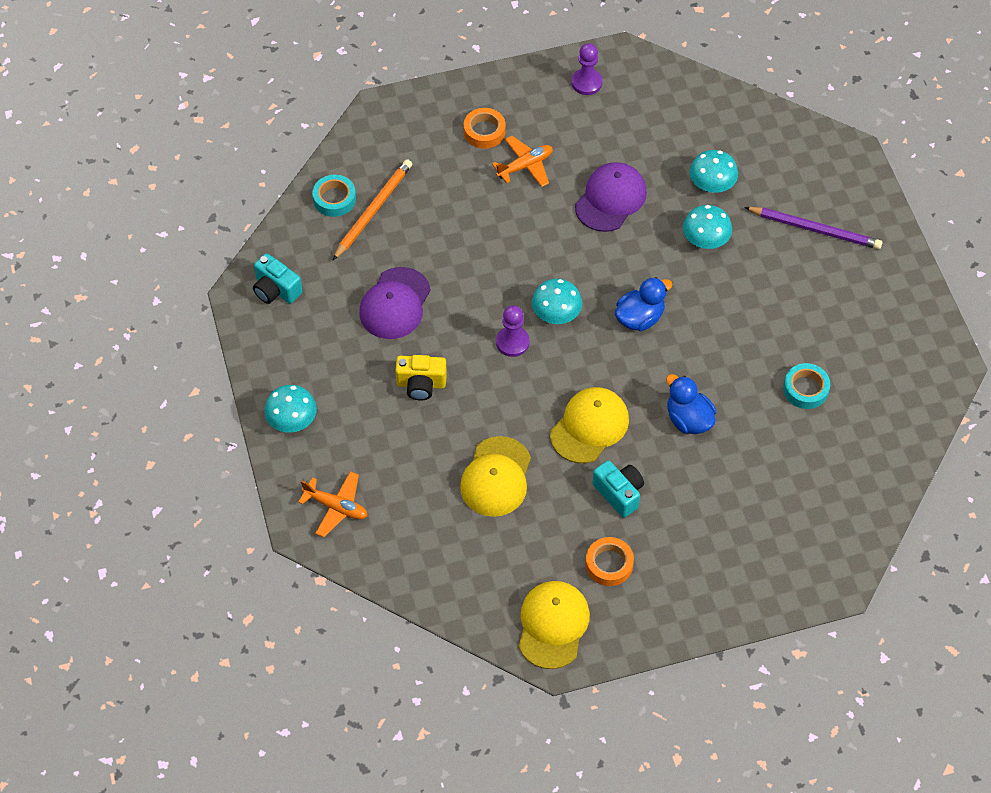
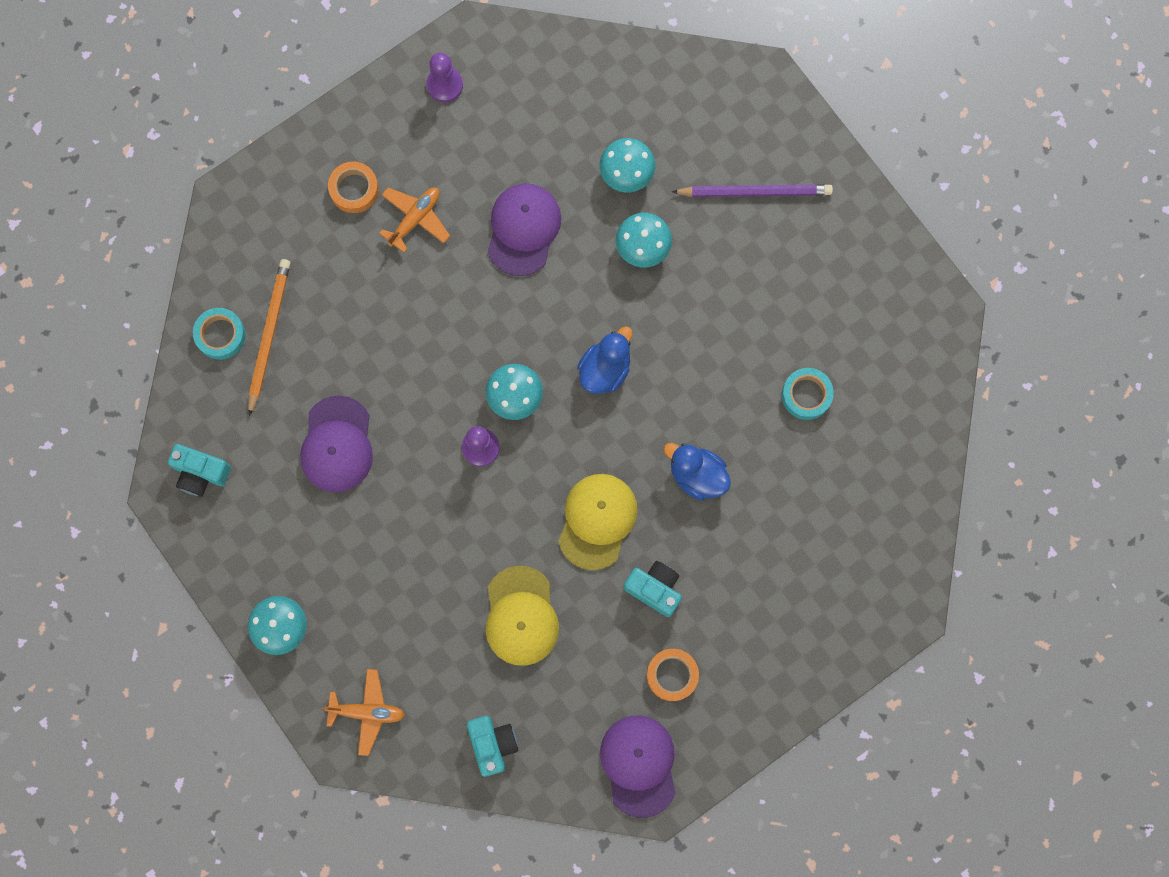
camera: 20 degrees left, 20 degrees up
(421, 384) = (402, 534): yellow camera -> none
(432, 567) = (492, 744): none -> turquoise camera
(553, 625) = (639, 765): yellow cap -> purple cap

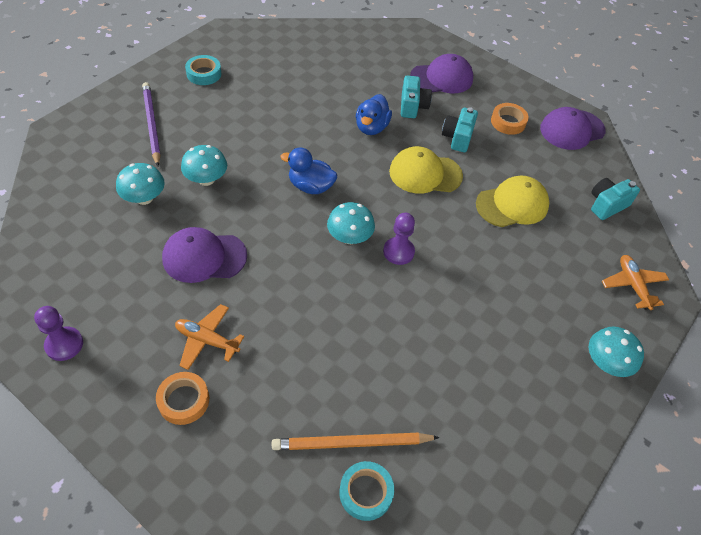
camera: 110 degrees left, 25 degrees down
(201, 473) = (509, 471): turquoise camera -> turquoise camera (412, 106)
(337, 444) = (435, 356): purple cap -> purple cap (441, 78)
(806, 395) = (297, 84): turquoise tape -> turquoise tape (204, 74)

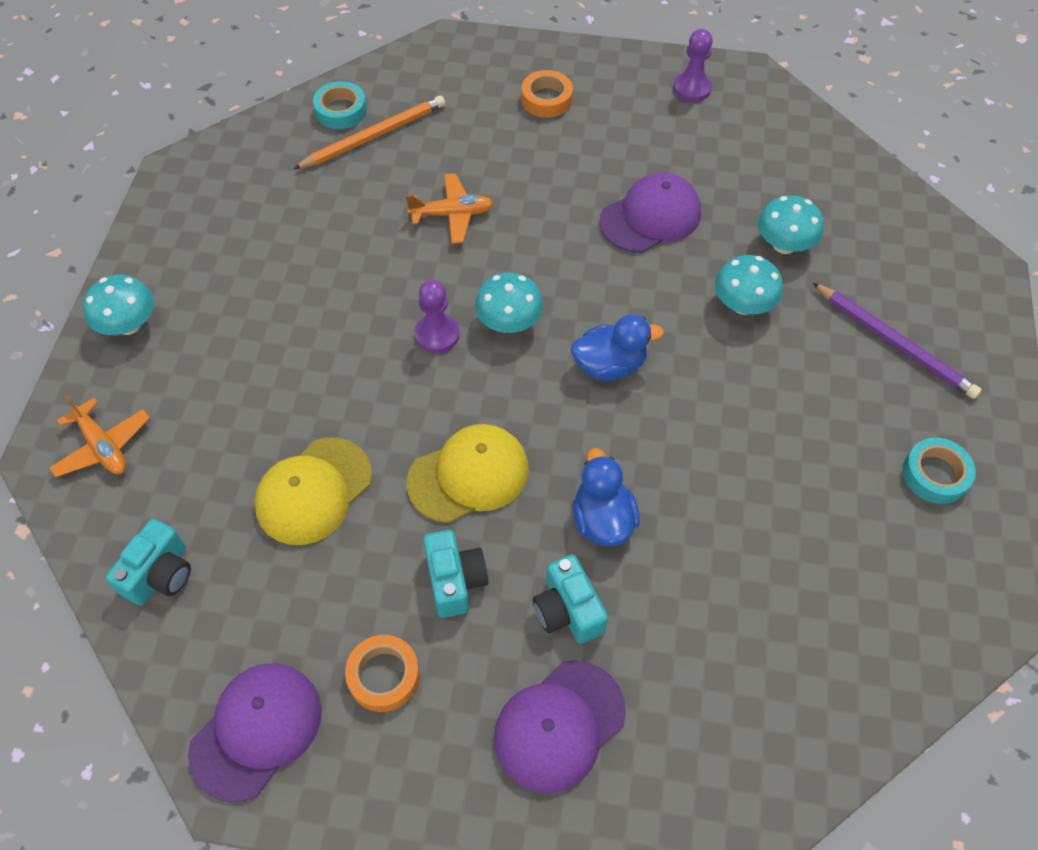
camera: 155 degrees right, 5 degrees up
(207, 340) = (571, 148): orange plane -> orange plane (452, 214)

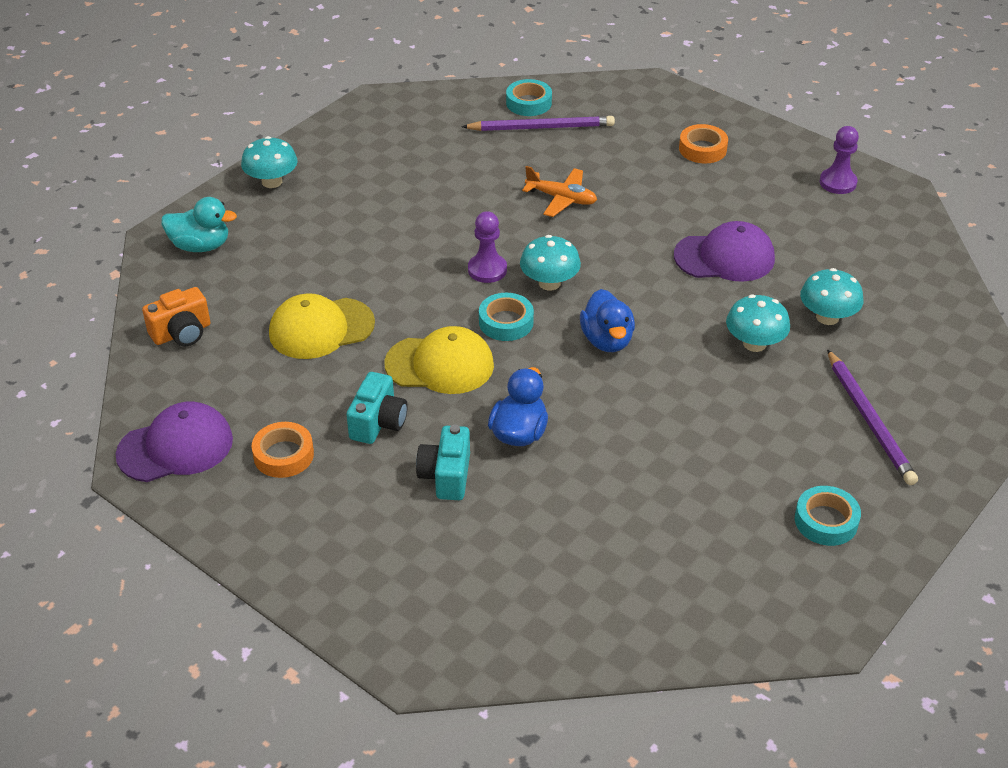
camera: 30 degrees right, 15 degrees down
(103, 446) = (201, 246): orange plane -> turquoise duck
(160, 574) = (182, 333): turquoise camera -> orange camera
(374, 136) = (541, 127): orange pencil -> purple pencil
(499, 390) = (506, 322): none -> turquoise tape
(559, 725) = (383, 539): purple cap -> none
(609, 365) = (607, 340): blue duck -> blue duck turned 60 degrees clockwise

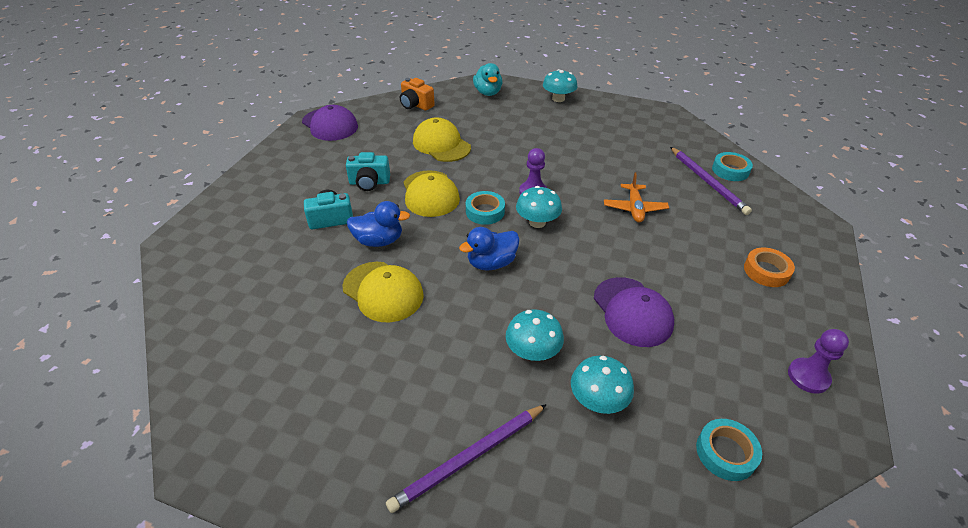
camera: 70 degrees right, 0 degrees up
(283, 455) = (333, 157): orange tape -> none
(619, 444) = (383, 291): none -> yellow cap
(826, 521) = (328, 442): turquoise tape -> turquoise tape (725, 453)

